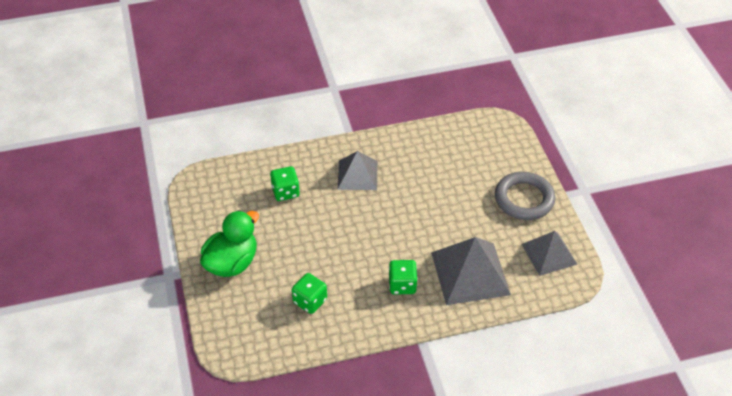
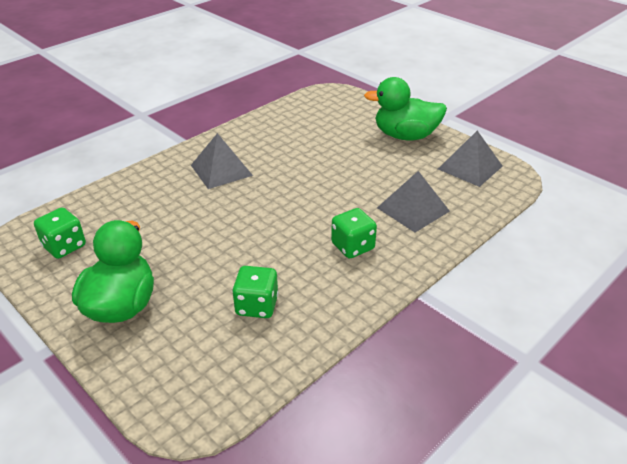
camera: 30 degrees left, 10 degrees down
(285, 192) = (147, 211): green dice -> green dice (64, 246)
(470, 273) = (413, 209): grey pyramid -> grey pyramid, size x0.65
(524, 199) = (405, 136): grey ring -> green duck

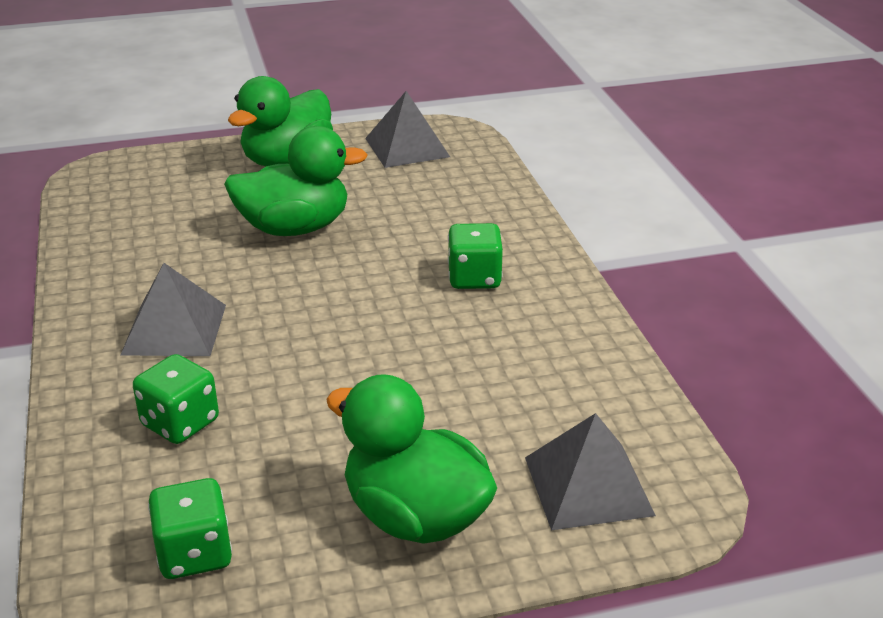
camera: 60 degrees left, 5 degrees down
(257, 305) = (521, 388): green dice -> green dice (180, 423)
(341, 166) = (294, 228): none -> green duck
(413, 209) = (445, 212): grey pyramid -> grey pyramid (588, 485)

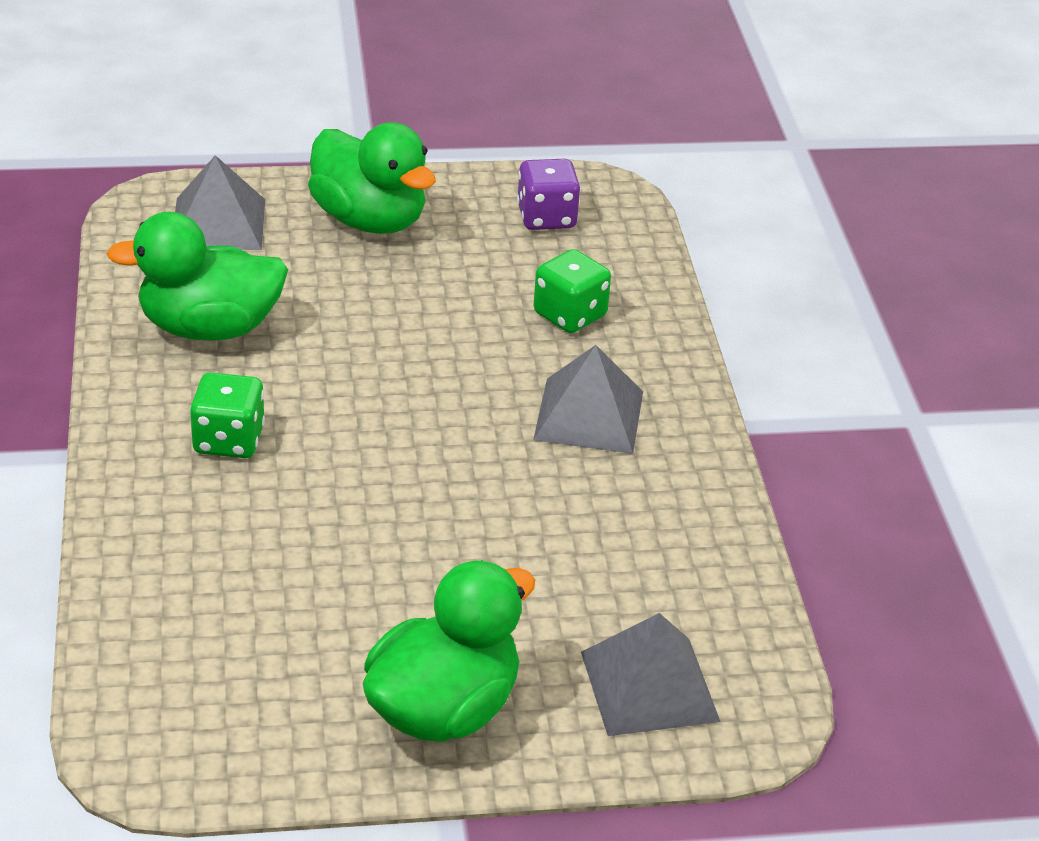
camera: 175 degrees left, 5 degrees up
(194, 553) = (546, 217): green dice -> purple dice
(294, 228) = (443, 553): green duck -> green duck (209, 328)
(407, 147) = (235, 719): grey pyramid -> grey pyramid (649, 686)

